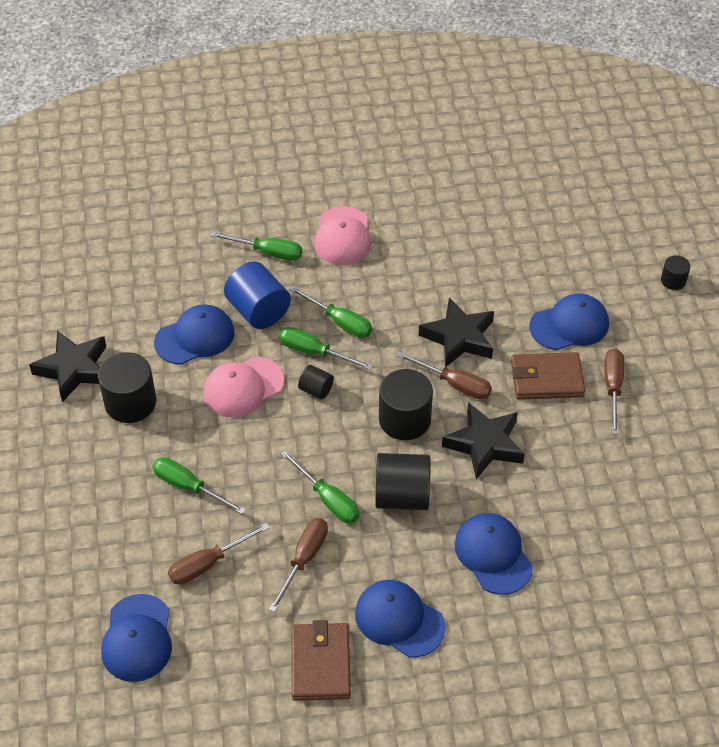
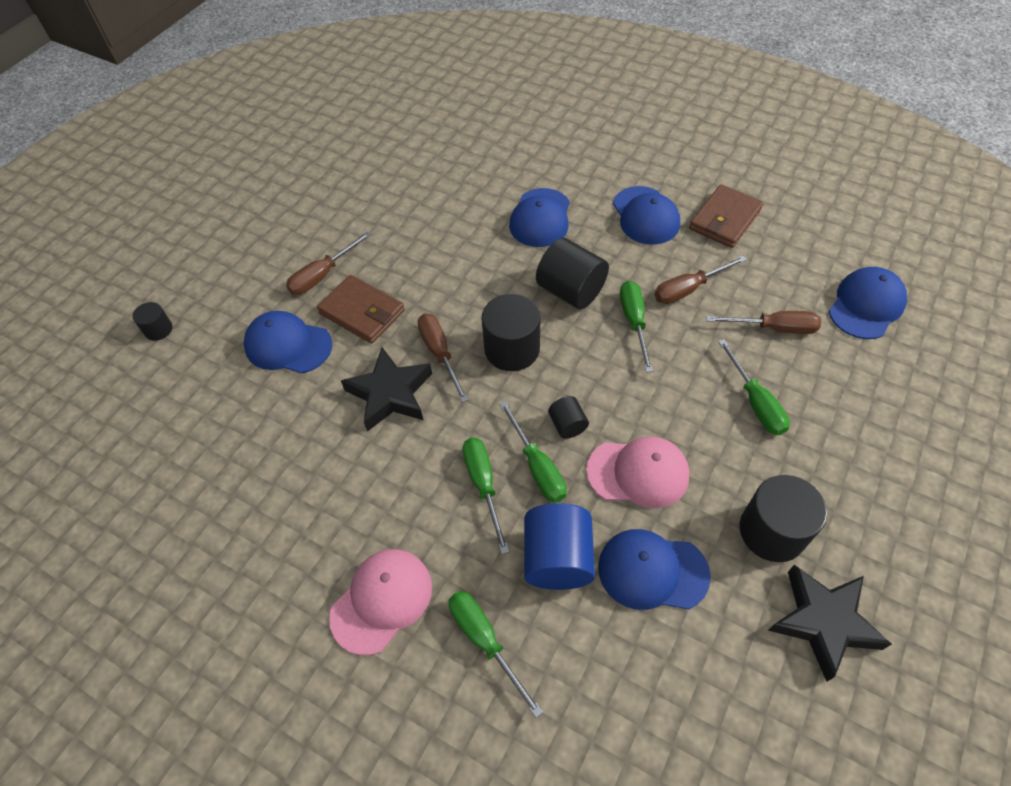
camera: 140 degrees left, 5 degrees up
(485, 444) = (467, 292): black star -> none

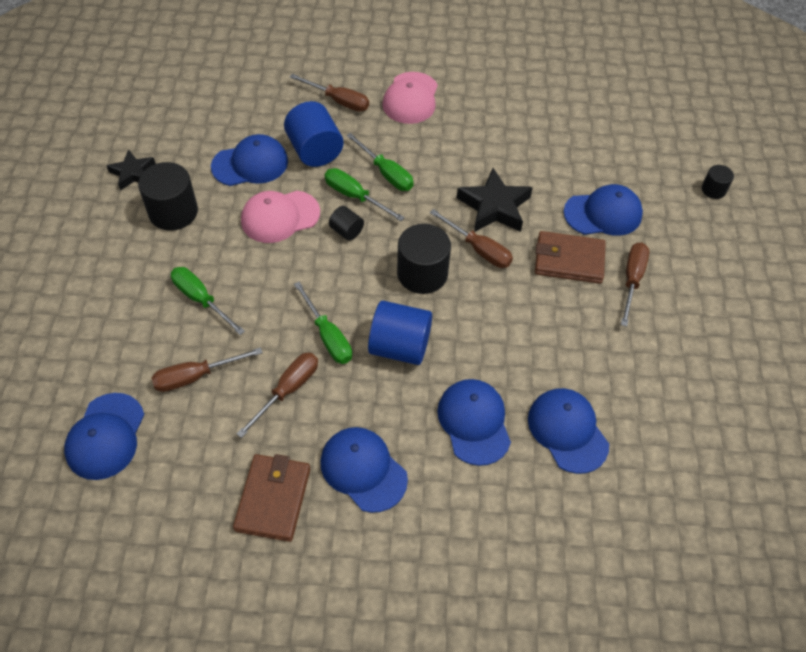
camera: 150 degrees right, 0 degrees up
(472, 191) = (567, 431): none -> blue cap
(485, 641) = (338, 101): green screwdriver -> brown screwdriver
(571, 291) = (399, 347): black cylinder -> blue cylinder
(823, 622) = (133, 173): black star -> black star, size x0.63

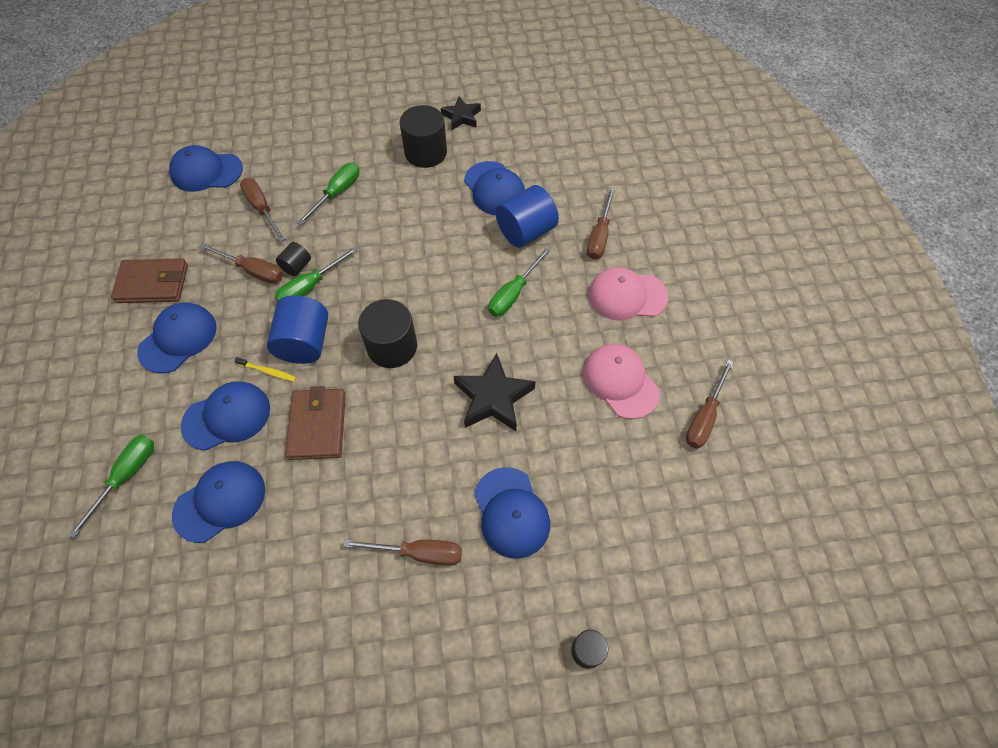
camera: 80 degrees right, 5 degrees up
(280, 217) = (437, 224): pink cap -> pink cap (620, 381)
(346, 231) = (431, 276): black cylinder -> black cylinder (296, 266)
(355, 196) = (476, 274): green screwdriver -> green screwdriver (126, 476)
(427, 382) = (267, 371): none -> yellow toothbrush
(478, 249) = (432, 391): brown screwdriver -> brown screwdriver (704, 417)
(569, 260) = (434, 481): brown wallet -> brown wallet (317, 425)

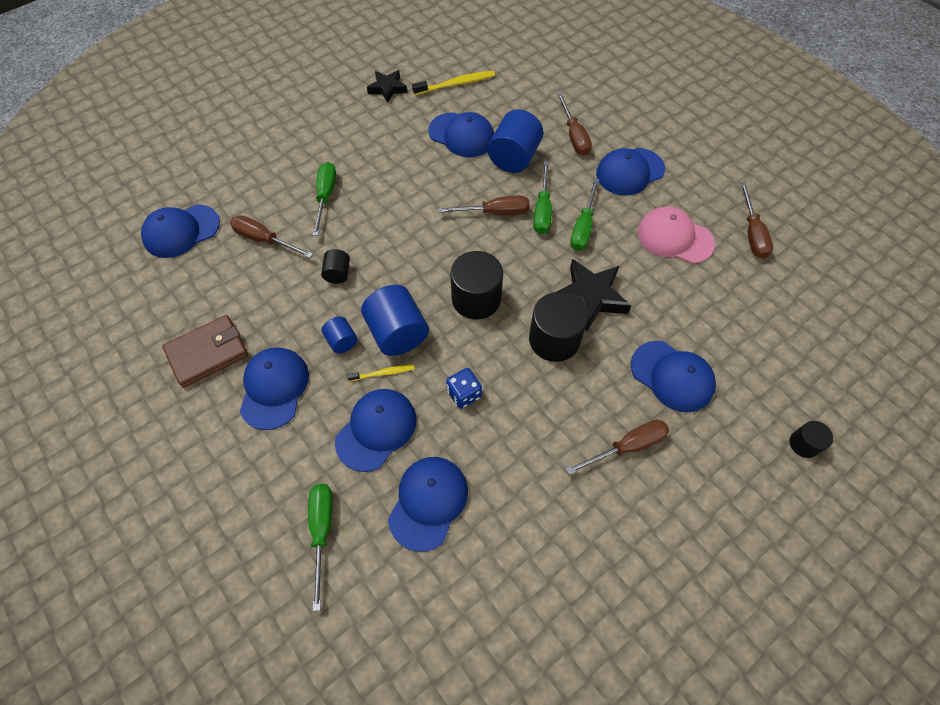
camera: 30 degrees left, 0 degrees up
(253, 271) = (299, 296): brown screwdriver -> brown screwdriver (495, 212)
(256, 326) = (342, 341): none -> blue cylinder
(310, 287) = (364, 285): green screwdriver -> green screwdriver (583, 227)
(317, 425) = (464, 394): brown wallet -> blue dice
(425, 152) = (379, 130): black cylinder -> black cylinder (554, 339)
(526, 138) = (455, 84): none -> yellow toothbrush
(627, 295) = (629, 172): pink cap -> blue cap

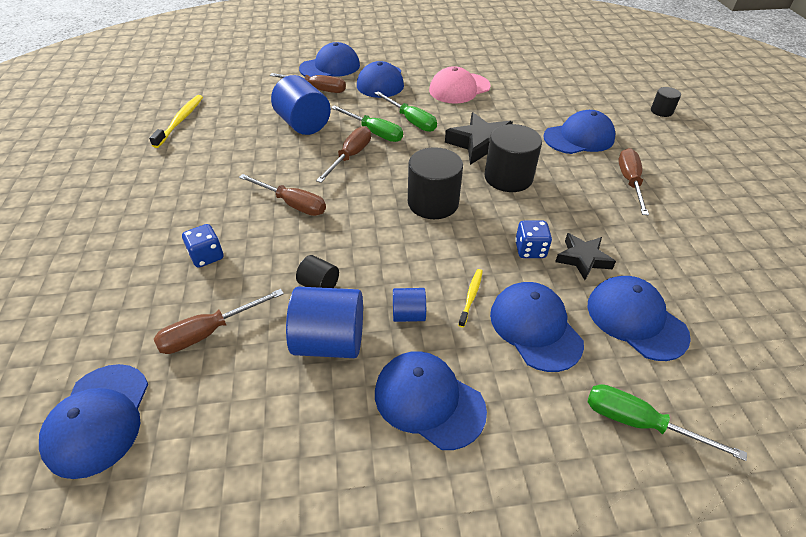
camera: 60 degrees left, 15 degrees down
(207, 353) = (326, 457): brown wallet -> none
(326, 196) = (207, 256): green screwdriver -> blue dice
(387, 88) = (125, 160): black star -> black star (583, 259)
(397, 333) = (431, 268): blue cylinder -> blue cylinder (329, 341)
(461, 135) = (243, 140): blue cap -> blue cap (330, 67)
(752, 233) = (483, 61): brown screwdriver -> brown screwdriver (292, 204)

